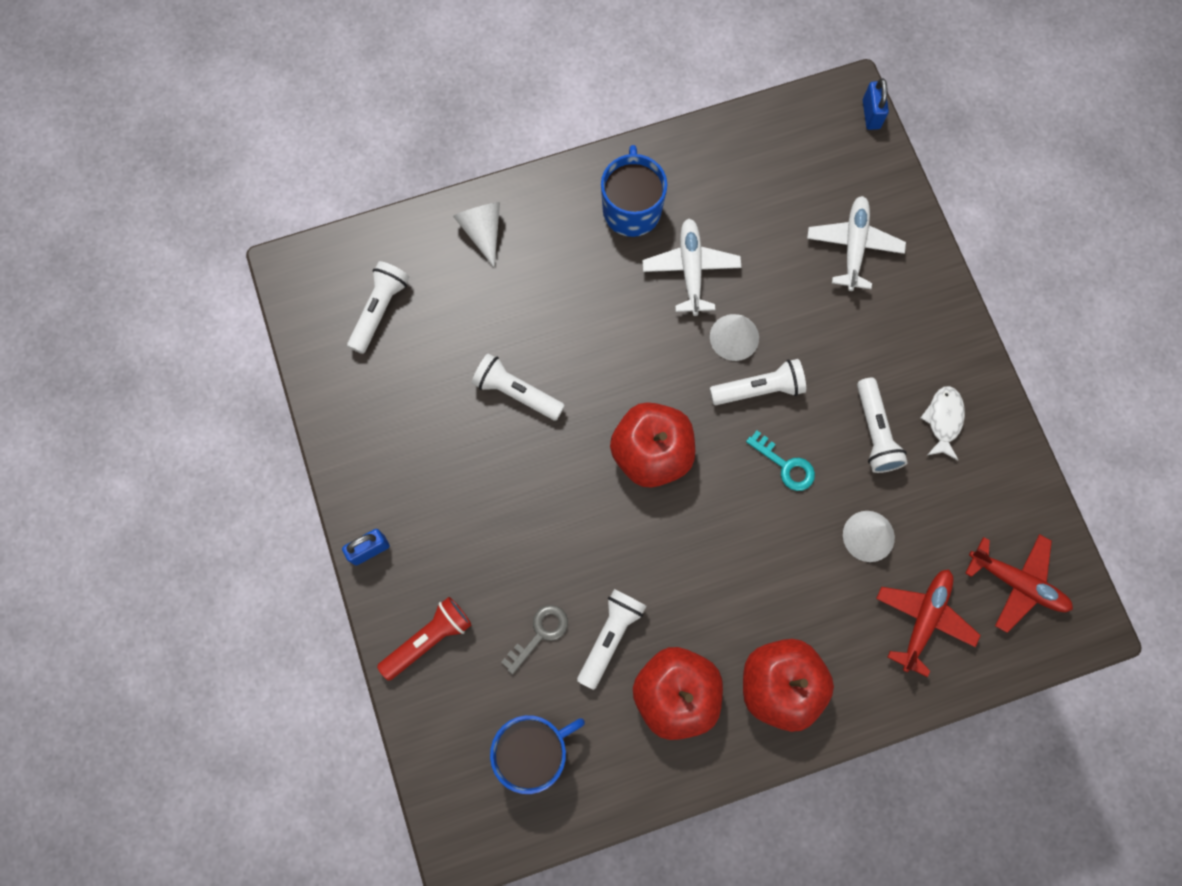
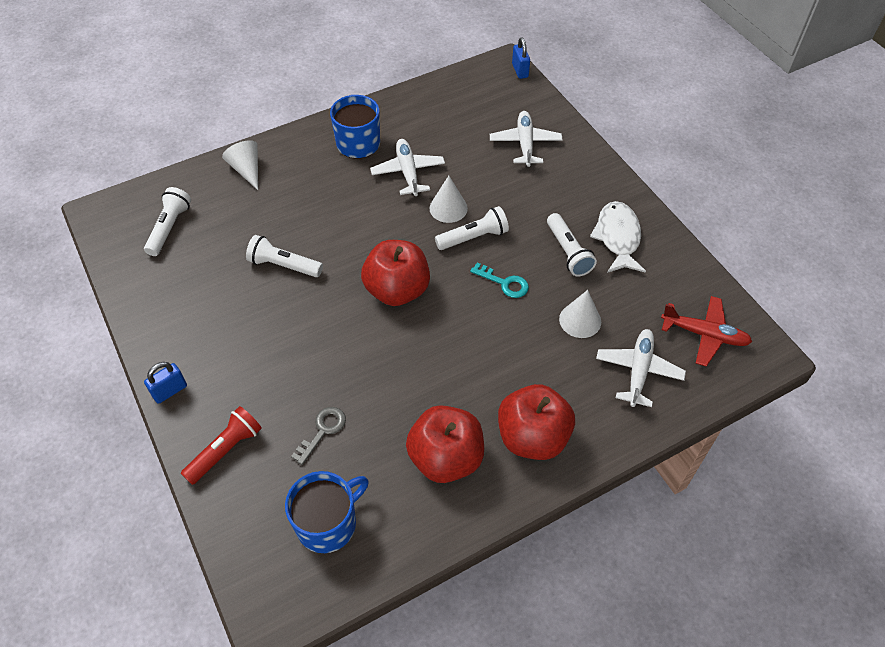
camera: 10 degrees left, 20 degrees down
(610, 637) = (383, 423): white flashlight -> none
(923, 619) = (638, 371): red plane -> white plane
(943, 420) = (618, 237): white fish -> white fish, size x1.55

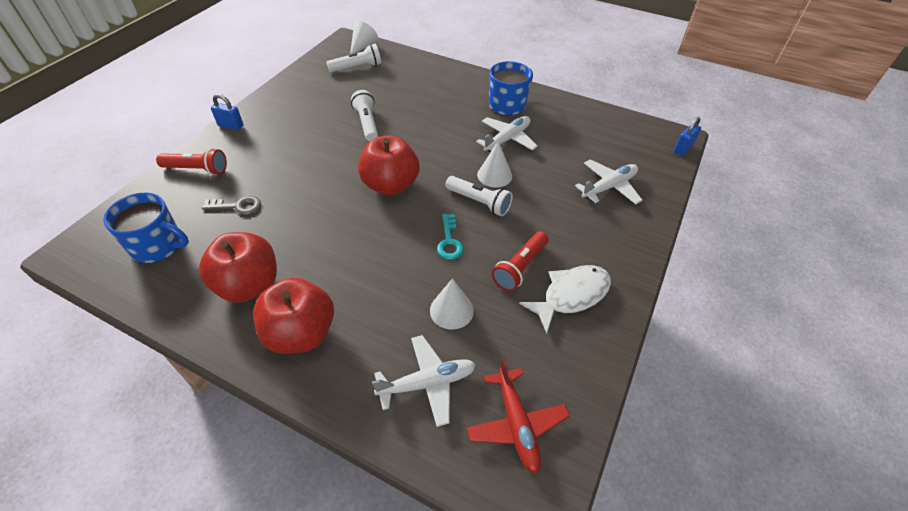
camera: 55 degrees right, 5 degrees down
(247, 170) = (432, 72): white cone -> white cone (363, 47)
(568, 252) = (520, 267): white flashlight -> red flashlight

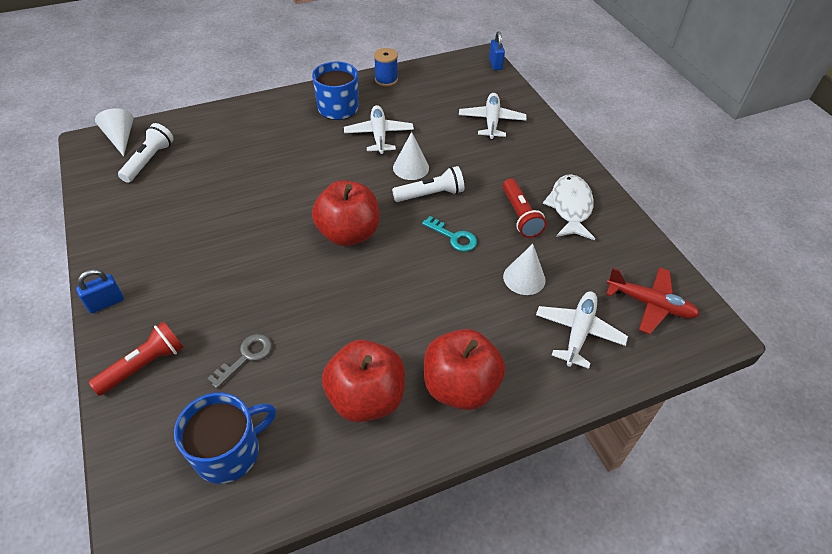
camera: 50 degrees left, 0 degrees up
(367, 123) = (245, 202): white flashlight -> none
(571, 107) = (386, 80): none -> blue spool

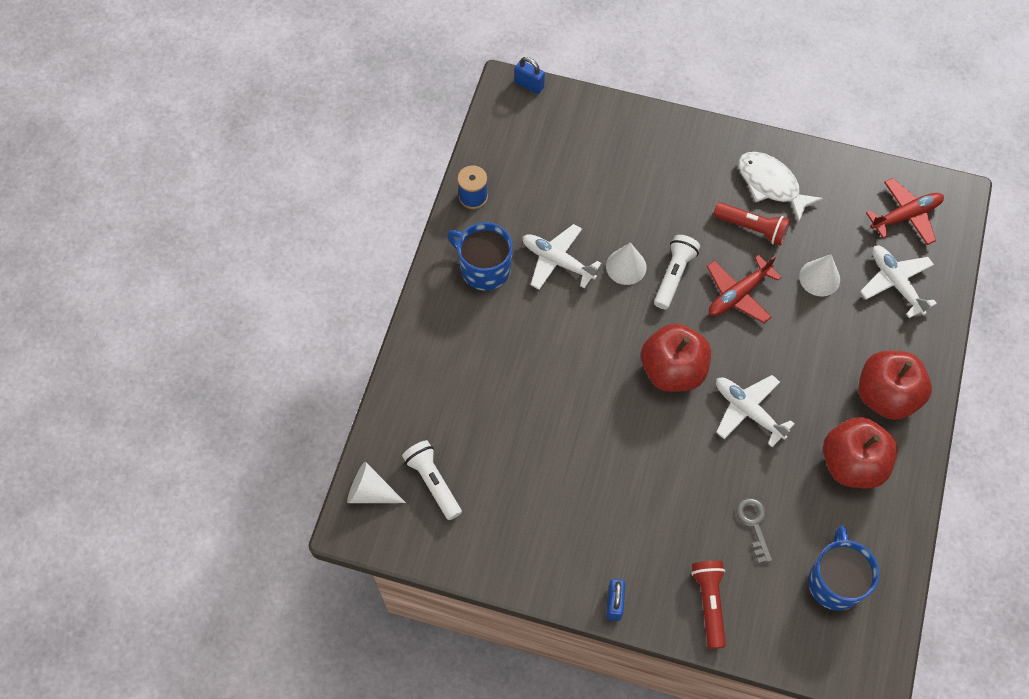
camera: 50 degrees left, 15 degrees up
(454, 237) = (738, 294): turquoise key -> red plane
(491, 121) = (614, 156): white plane -> white plane (748, 411)

